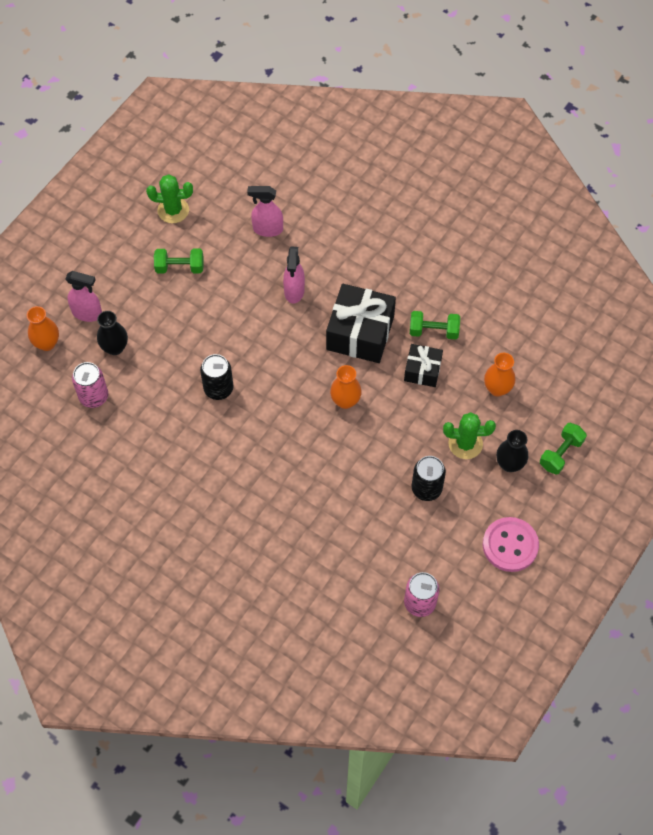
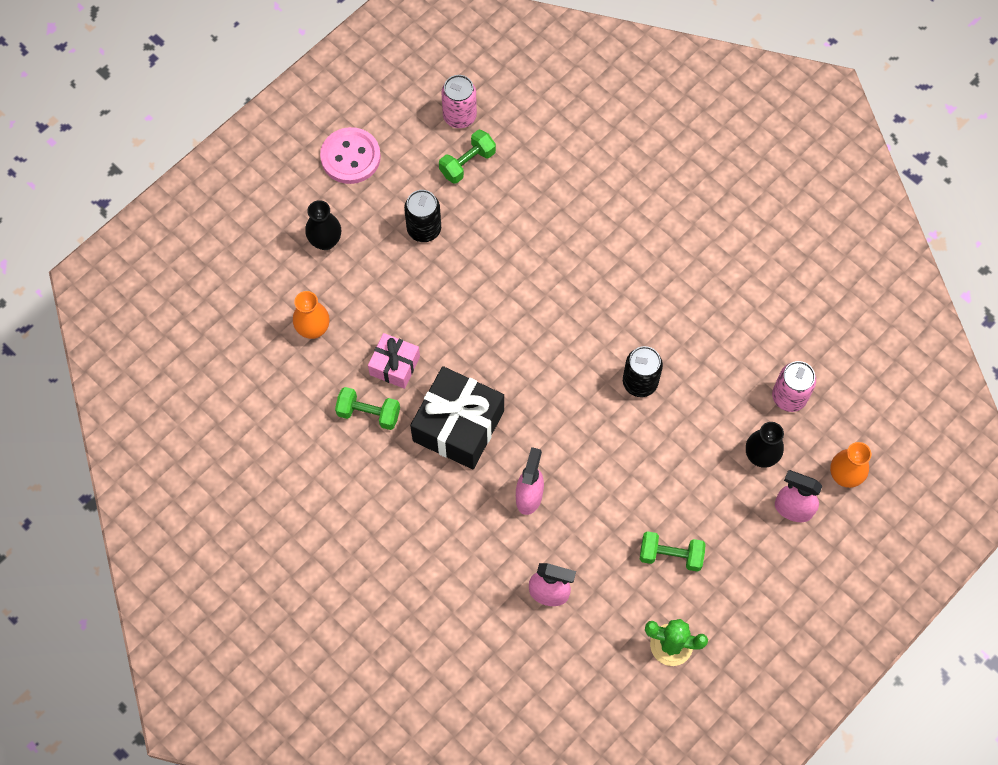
camera: 170 degrees left, 5 degrees up
(345, 401) = (493, 343): orange vase -> none
(422, 370) = (394, 365): black gift -> pink gift
(465, 444) = (368, 271): green cactus -> none
(561, 453) = (265, 243): green dumbbell -> green dumbbell (467, 163)

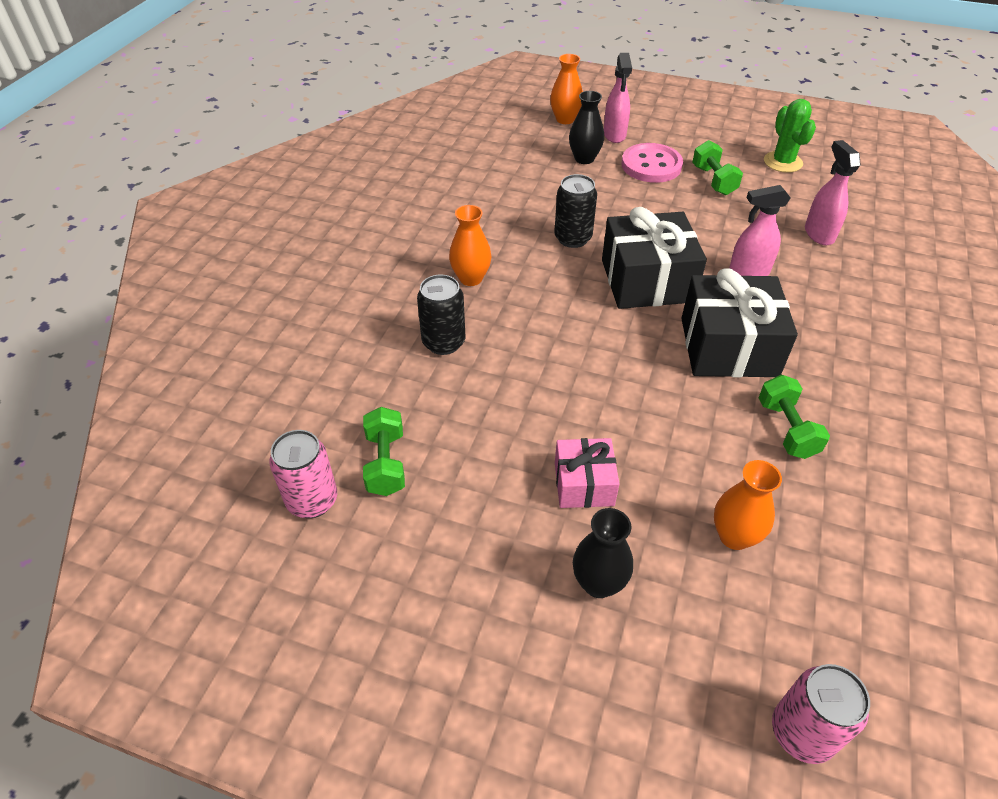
camera: 115 degrees left, 20 degrees down
(350, 157) = (441, 614): pink button -> pink button (651, 165)
(394, 365) = (710, 428): pink gift -> pink gift (584, 484)
(424, 229) = (510, 472): black can -> black can (443, 342)
(467, 163) = (386, 463): green dumbbell -> green dumbbell turned 60 degrees clockwise
(558, 411) = (647, 281): none -> black gift
(624, 281) = (471, 278): none -> orange vase
(789, 397) = (519, 157): pink can -> pink can (802, 732)

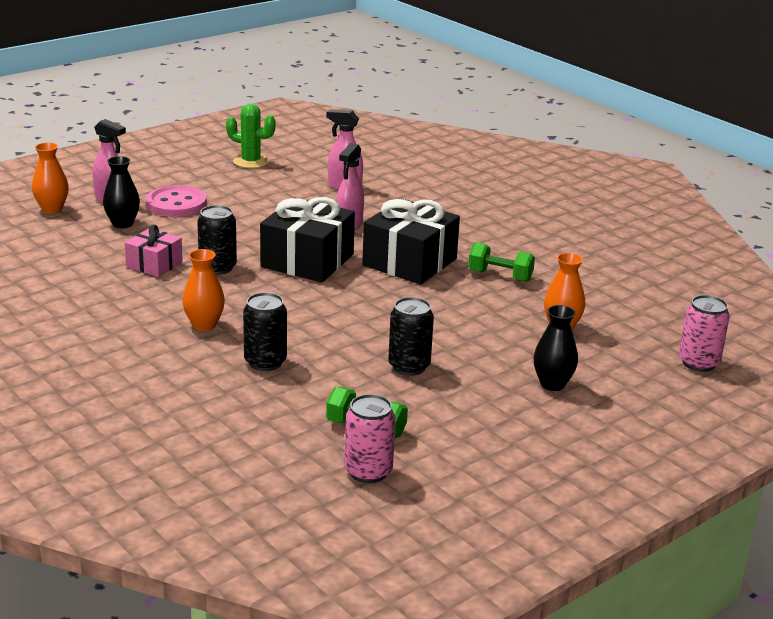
camera: 60 degrees left, 20 degrees down
(524, 442) = (409, 366): none -> black can
(584, 484) = (470, 359): pink gift -> pink gift (154, 264)
(713, 180) = (232, 192): green dumbbell -> none

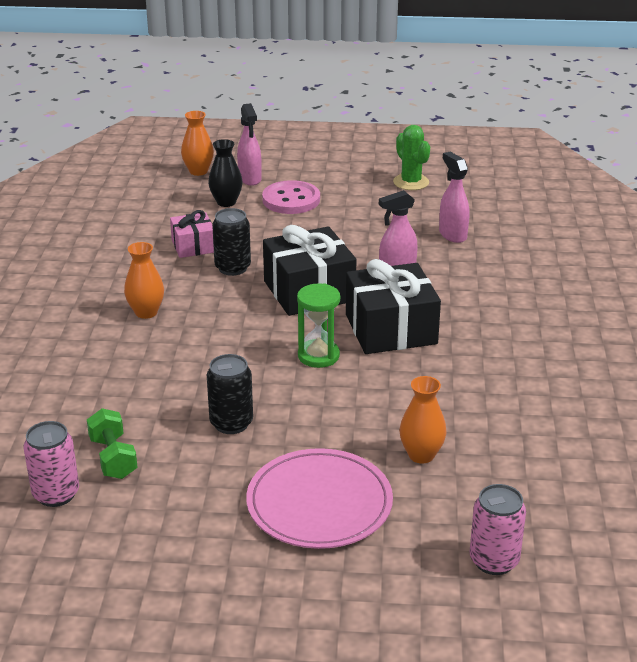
camera: 45 degrees right, 5 degrees up
(265, 362) = (136, 364): black can -> none
(391, 299) = (318, 356): none -> green hourglass
(500, 276) = (449, 378): green dumbbell -> none
(552, 384) = (319, 503): black vase -> pink plate

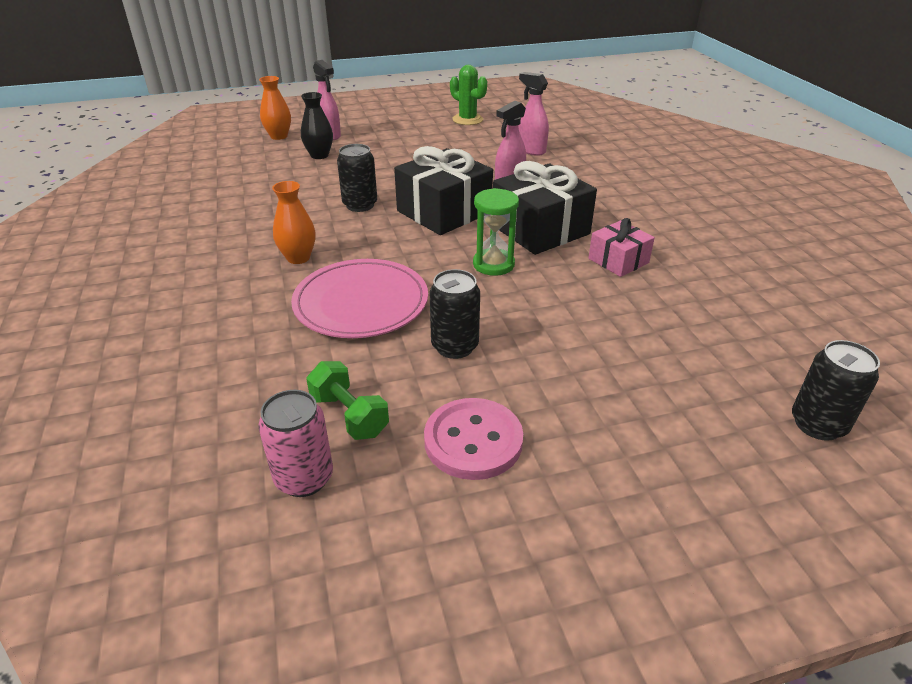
camera: 20 degrees left, 5 degrees up
(193, 246) = (310, 193): pink gift -> pink gift (618, 261)
(291, 200) = (376, 145): pink button -> pink button (473, 441)
(319, 503) = (604, 409): pink plate -> pink plate (361, 303)
(421, 455) = (659, 334): orange vase -> none
(494, 560) = (817, 424): pink can -> black can

